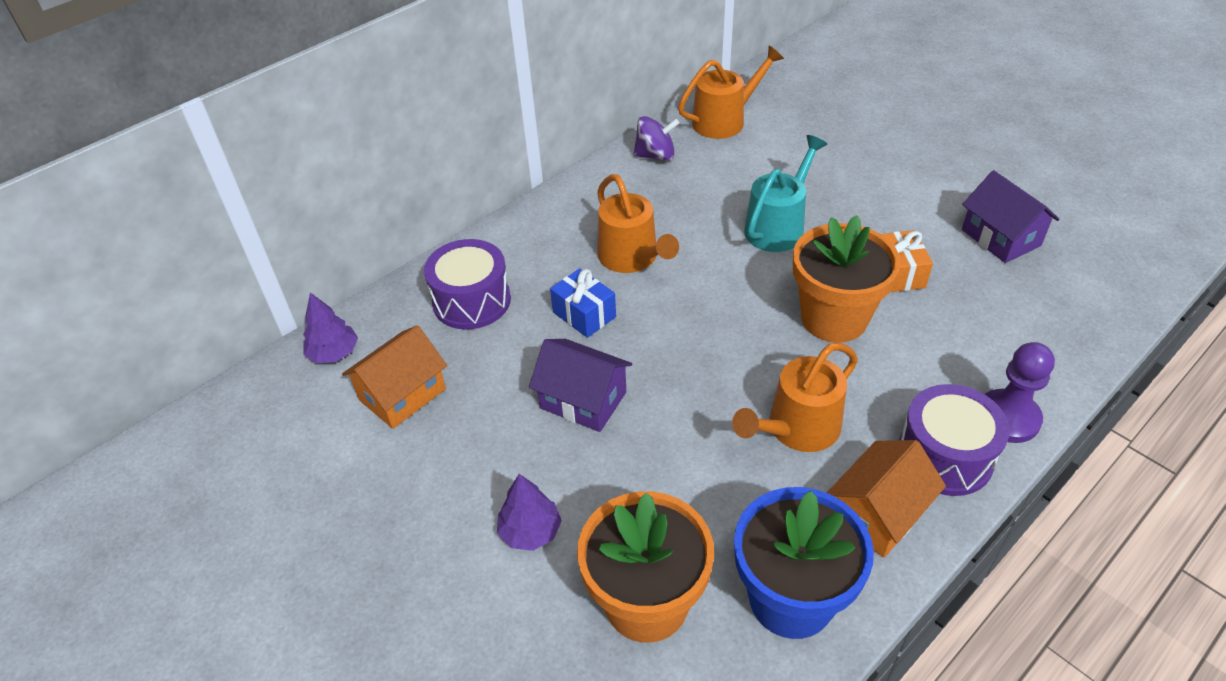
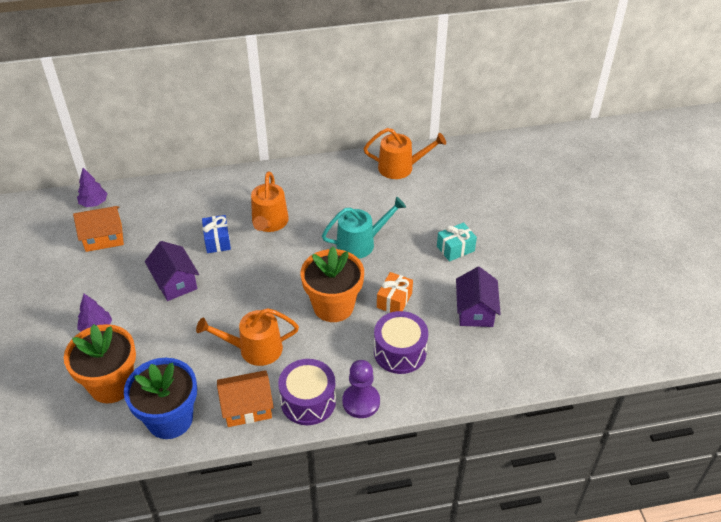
camera: 30 degrees right, 0 degrees up
(472, 301) = (174, 207): purple drum -> purple drum (400, 352)
(655, 155) = (341, 171): purple spinning top -> none
(895, 180) = (455, 249): none -> turquoise gift

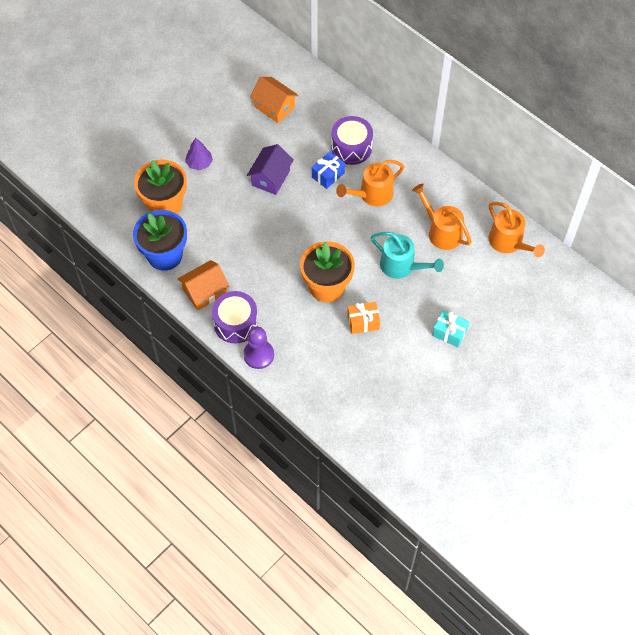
camera: 55 degrees right, 15 degrees up
(94, 203) = (300, 76): purple tree -> none
(247, 407) = (205, 292): orange house -> orange house turned 75 degrees counterclockwise
(254, 349) = (253, 264): orange watering can -> orange watering can (441, 232)
(400, 352) = (319, 353): purple drum -> purple drum (351, 147)
(475, 311) = (396, 381): purple house -> none

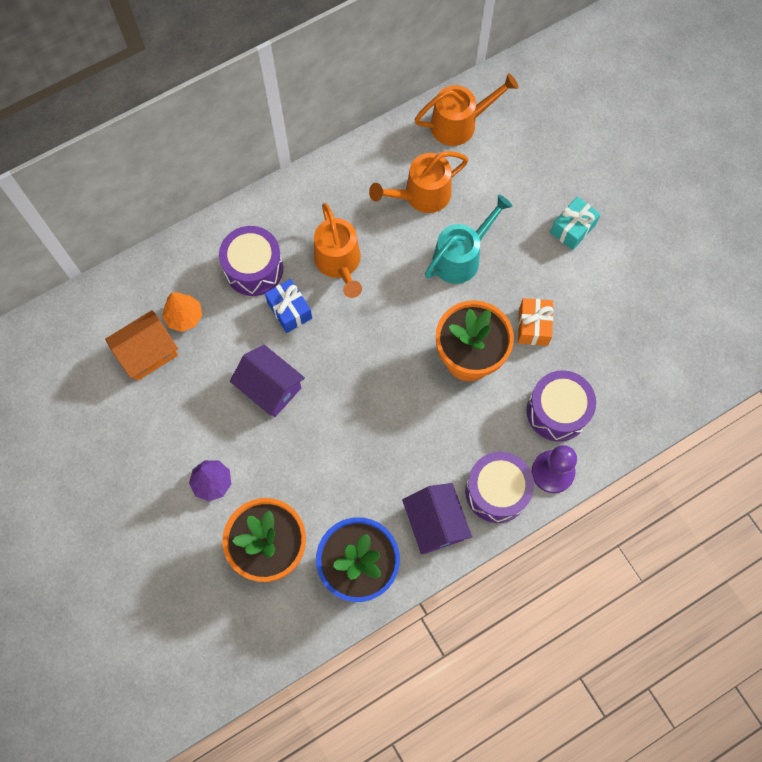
camera: 75 degrees left, 10 degrees up
(205, 292) = (435, 523): orange house -> purple house
(303, 349) = (557, 411): none -> purple drum
(305, 119) = (184, 317): none -> orange tree

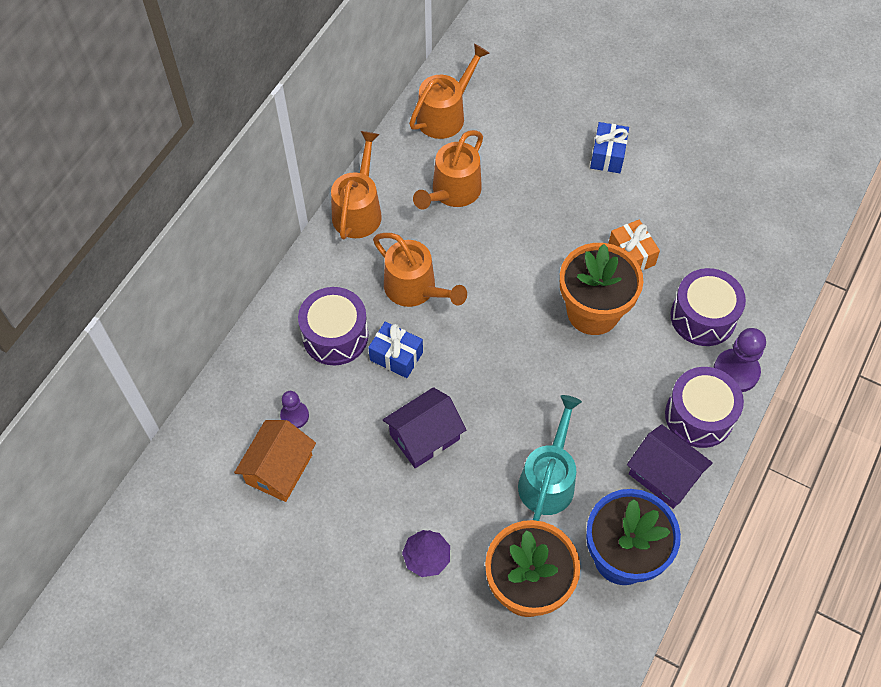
camera: 30 degrees left, 10 degrees down
(184, 317) = (294, 415): orange tree -> purple pawn
(270, 387) = (424, 437): purple house -> purple house turned 45 degrees counterclockwise
(336, 173) = (358, 210): none -> orange watering can
(461, 257) = (525, 228): turquoise watering can -> turquoise watering can (548, 480)
(572, 229) = (607, 155): turquoise gift -> blue gift

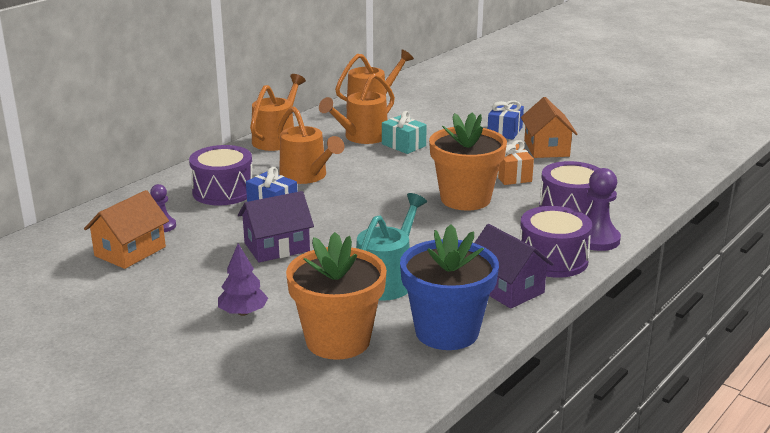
camera: 10 degrees right, 35 degrees down
(503, 204) = (403, 145): none -> turquoise gift
(659, 189) = (546, 148): none -> orange house

